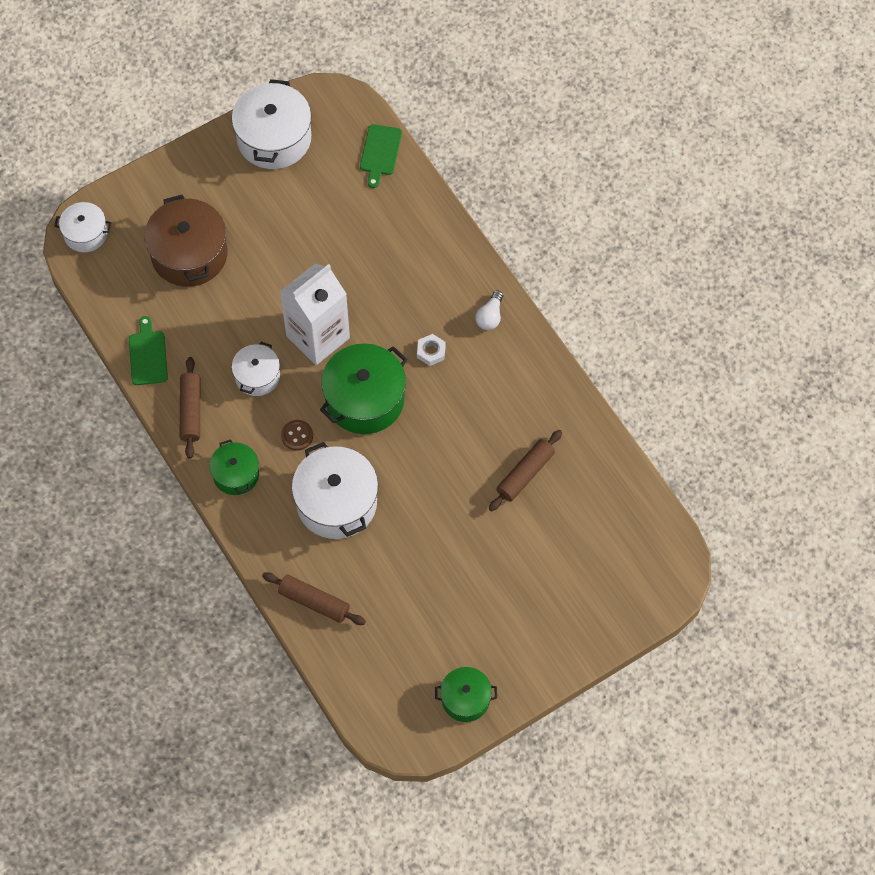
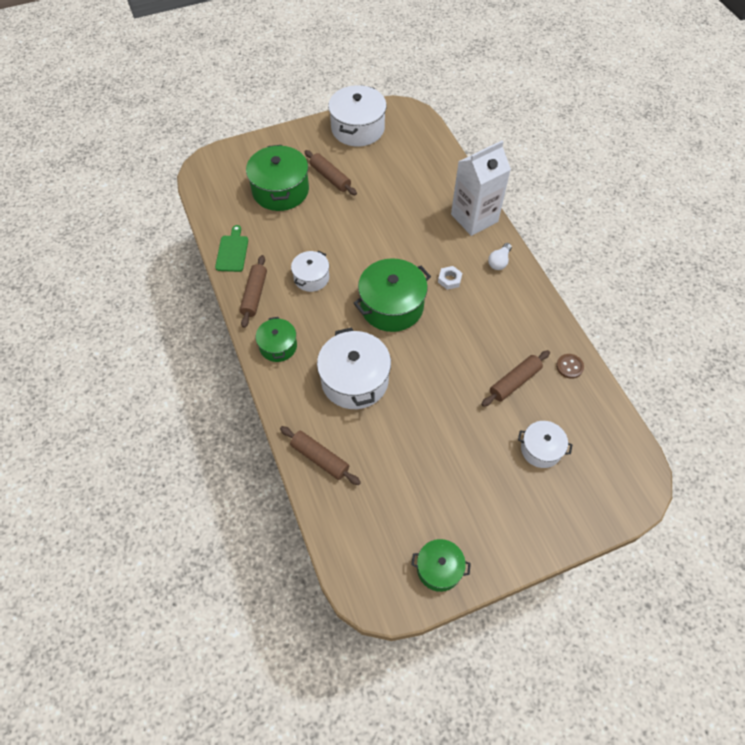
camera: 10 degrees right, 5 degrees down
(85, 234) = (210, 168): white pot -> white pot (541, 449)
(189, 254) = (280, 190): brown pot -> green pot
(252, 223) = (330, 177): none -> brown rolling pin
(297, 436) = (333, 325): brown button -> brown button (569, 366)
(318, 337) = (363, 257): white carton -> white carton (474, 218)
(380, 152) = (432, 146): green cutting board -> none

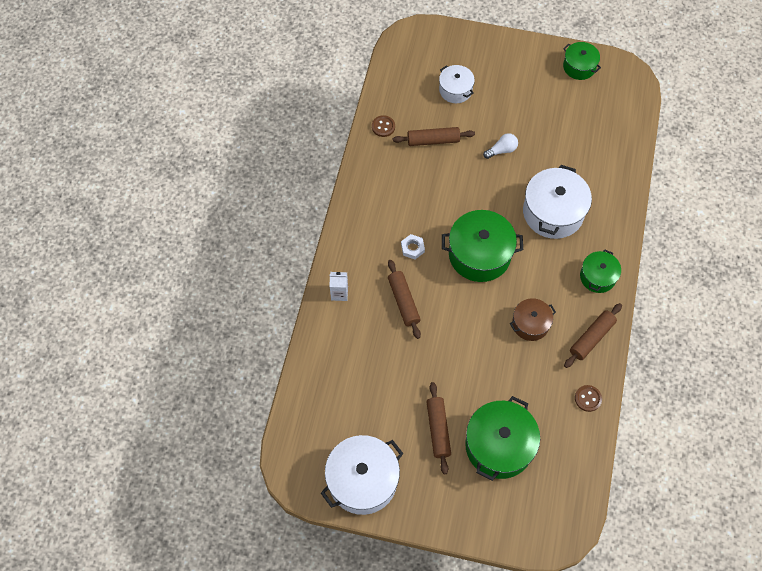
camera: 145 degrees left, 5 degrees up
(232, 251) = (588, 398): green cutting board -> brown button
(311, 278) = (530, 324): white pot -> brown pot
(320, 458) = (615, 173): brown rolling pin -> brown rolling pin (403, 302)
(474, 218) = (339, 293): white carton -> white carton, size x0.43
(499, 262) = (357, 238): white light bulb -> white light bulb (502, 150)

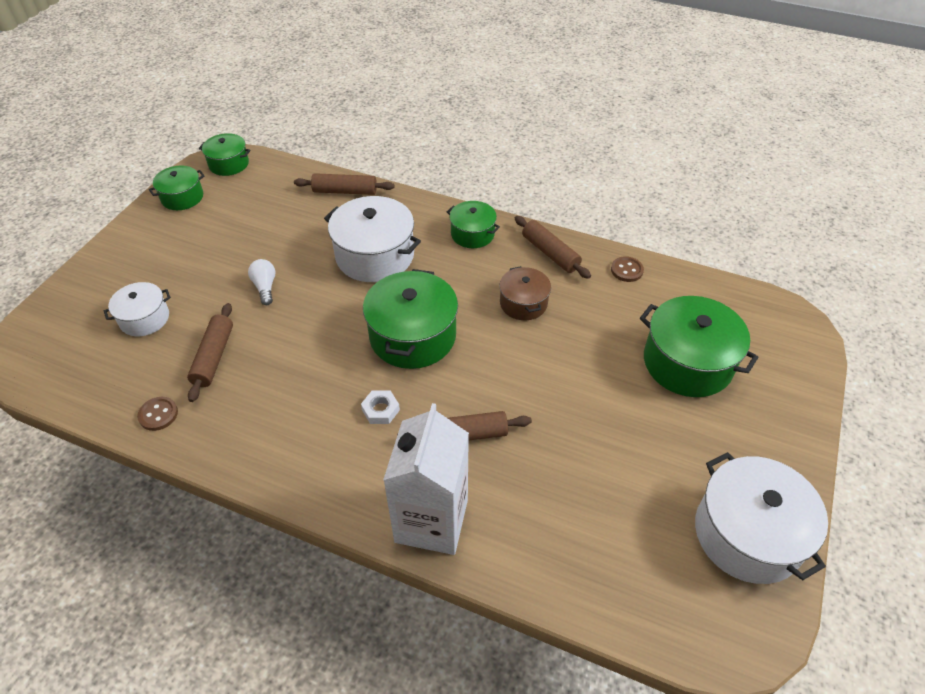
camera: 80 degrees left, 15 degrees down
(339, 293) = (431, 521): white carton -> white carton, size x2.30
(438, 429) = (666, 425): brown rolling pin -> brown rolling pin (345, 191)
(628, 83) = (229, 164): none -> green pot

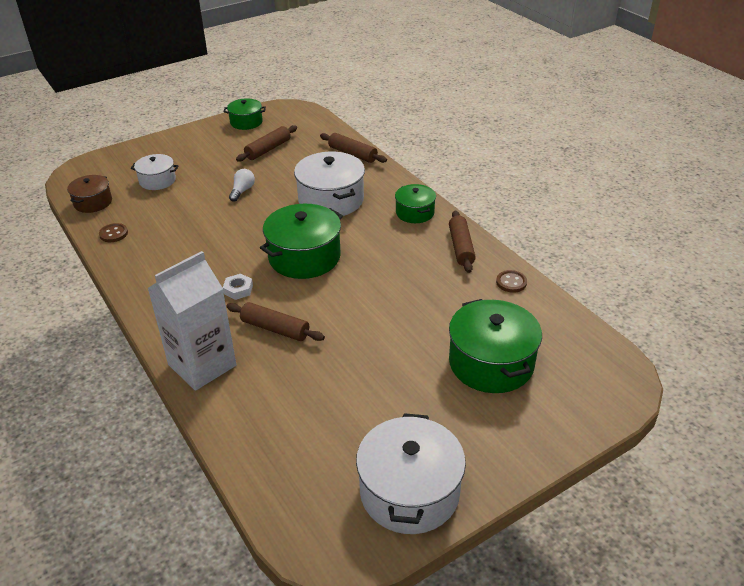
camera: 35 degrees right, 10 degrees down
(213, 357) = (173, 217): brown rolling pin -> brown rolling pin (268, 149)
(229, 164) = (294, 112): green pot -> none
(523, 303) = (404, 270): brown pot -> brown pot (93, 202)

